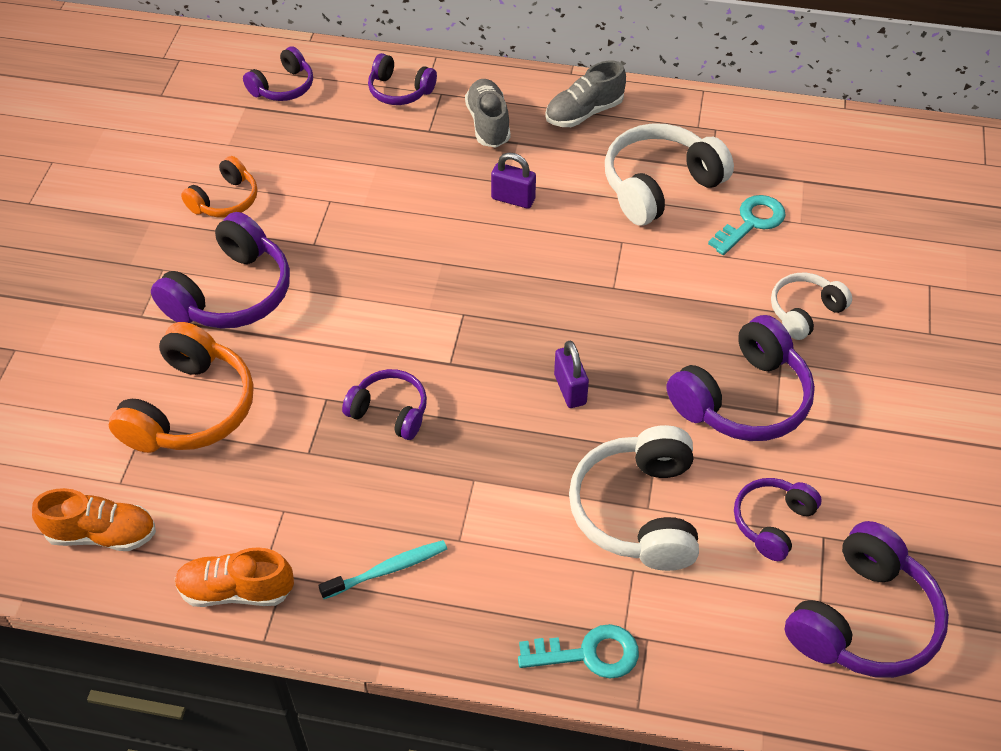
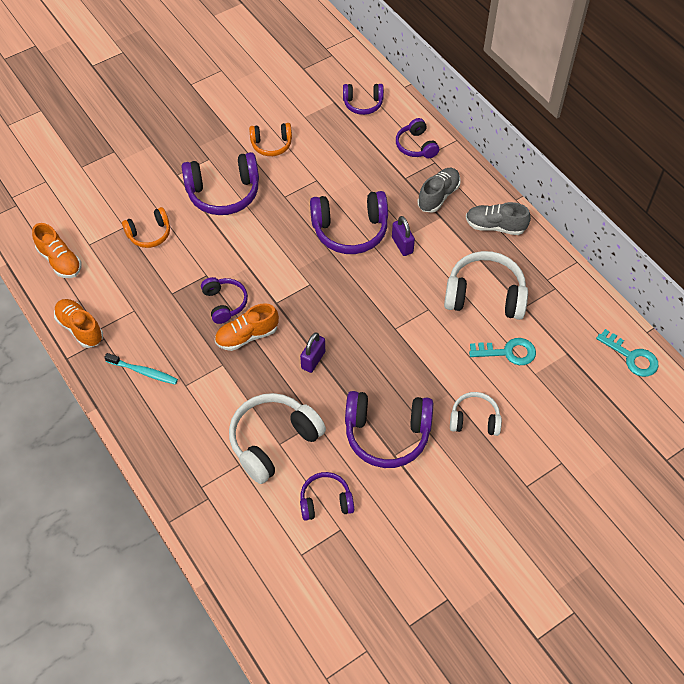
camera: 45 degrees right, 5 degrees up
(191, 408) = (149, 234): orange headphones -> orange headphones, size x0.58
(462, 425) = (247, 336): none -> orange shoe
(589, 654) = (178, 481): turquoise key -> turquoise key (632, 357)
(863, 620) = (309, 581): purple headphones -> purple headphones (350, 230)

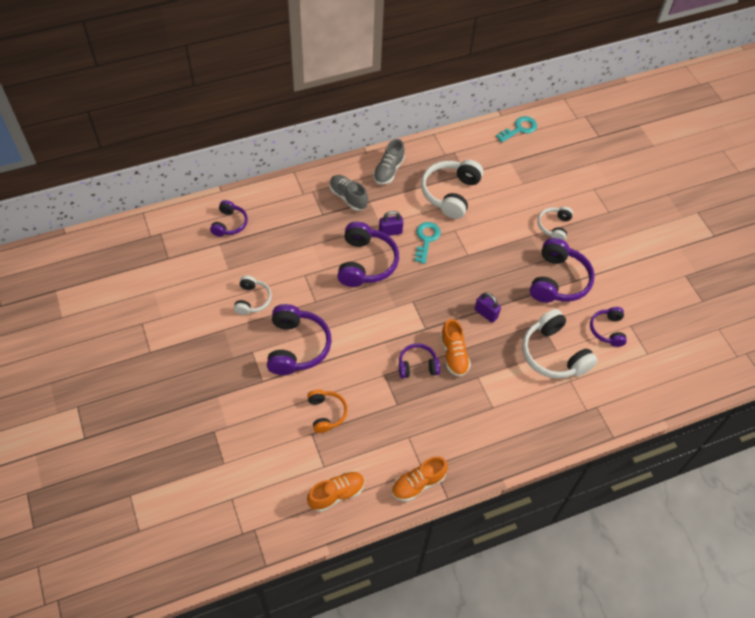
camera: 80 degrees left, 0 degrees up
(143, 372) = (473, 437): turquoise toothbrush -> none
(271, 144) = (252, 300): orange headphones -> white headphones
(416, 146) = (291, 199): purple headphones -> none
(508, 352) = (502, 193): turquoise key -> turquoise key (426, 239)

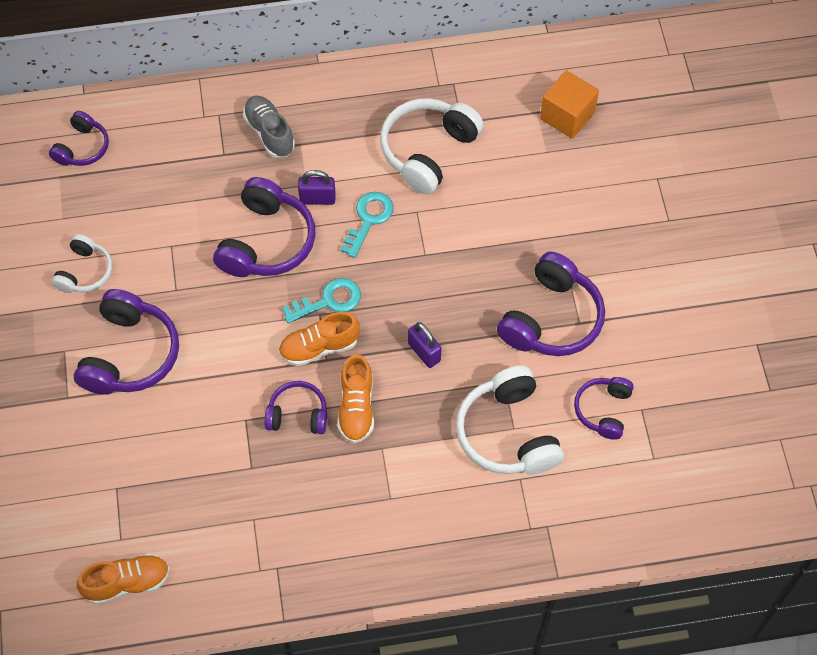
camera: 15 degrees right, 5 degrees up
(326, 413) = (145, 462): orange headphones -> none
(388, 171) = (343, 99): grey shoe -> none
(418, 484) = (247, 590): orange shoe -> orange shoe (319, 347)
(519, 129) = (570, 59): turquoise key -> turquoise key (329, 301)
(528, 161) = (567, 116): none -> orange cube
(554, 227) = (573, 231): white headphones -> none

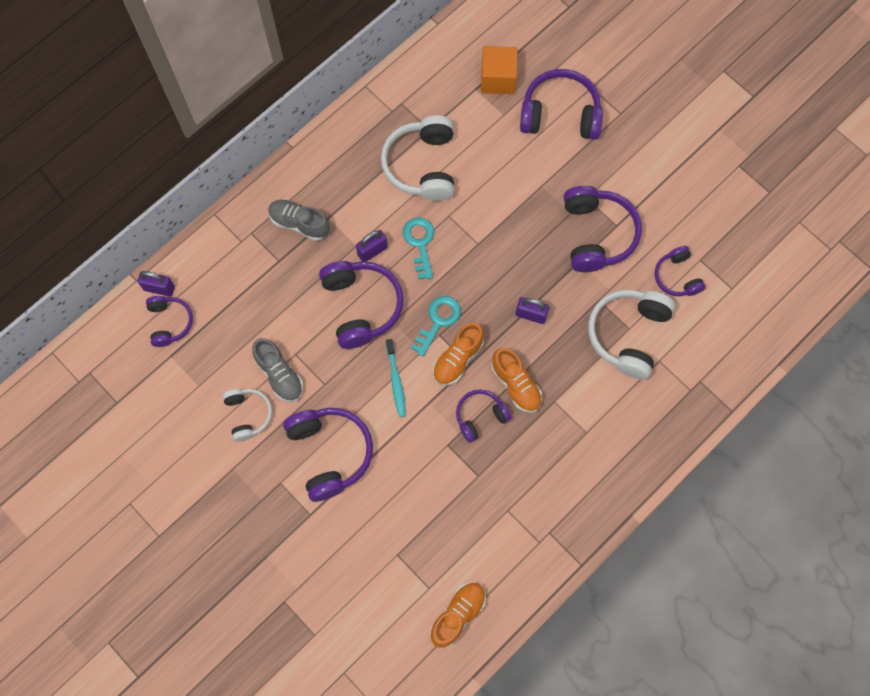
camera: 35 degrees left, 10 degrees up
(98, 112) = (159, 288): none -> purple padlock
(142, 255) = (279, 375): none -> grey shoe
(244, 330) = (396, 381): none -> turquoise toothbrush
(507, 433) = (628, 334): white headphones -> white headphones turned 75 degrees clockwise
(604, 184) = (560, 114): none -> purple headphones

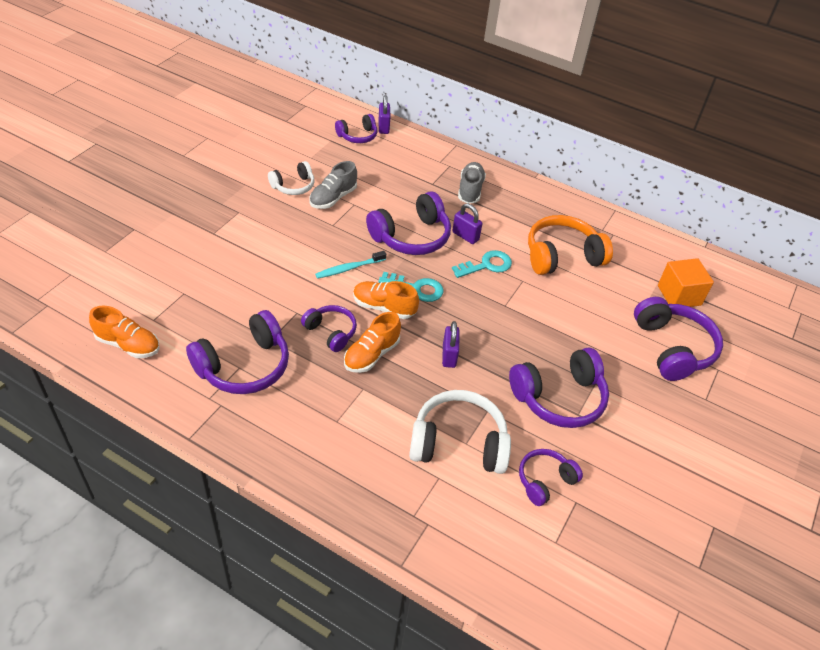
camera: 70 degrees right, 25 degrees down
(330, 453) = (271, 237): purple headphones -> purple headphones (244, 366)
(422, 165) = (562, 256): white headphones -> orange headphones

